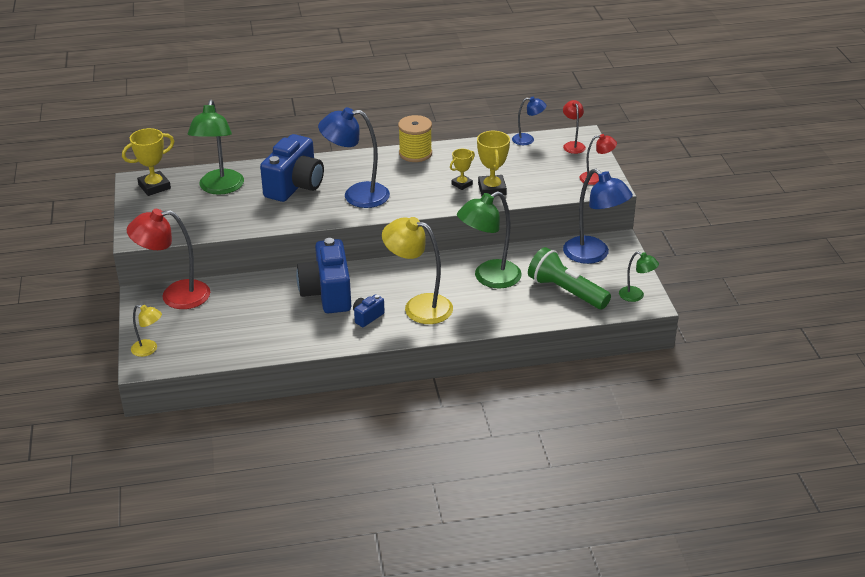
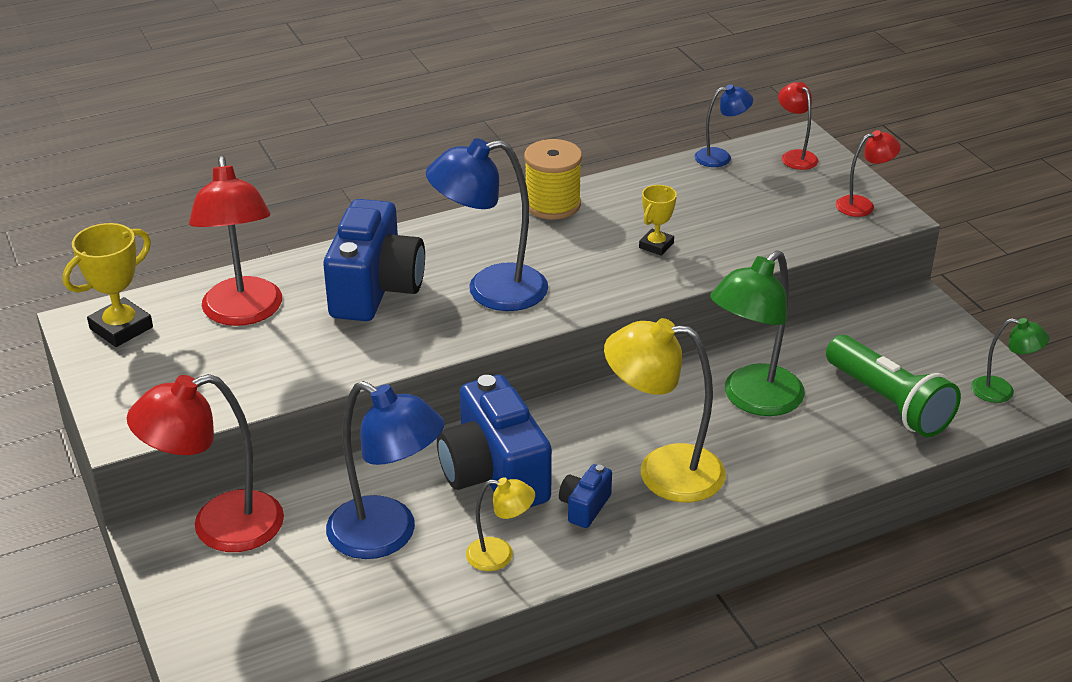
camera: 15 degrees left, 0 degrees up
(149, 349) = (211, 646): yellow lamp -> yellow lamp (500, 555)
(220, 188) = (243, 313): green lamp -> red lamp
(492, 189) = (709, 247): yellow trophy -> none
(566, 291) = (889, 402): green flashlight -> green flashlight turned 150 degrees counterclockwise
(593, 255) = (896, 332): blue lamp -> blue lamp (387, 536)

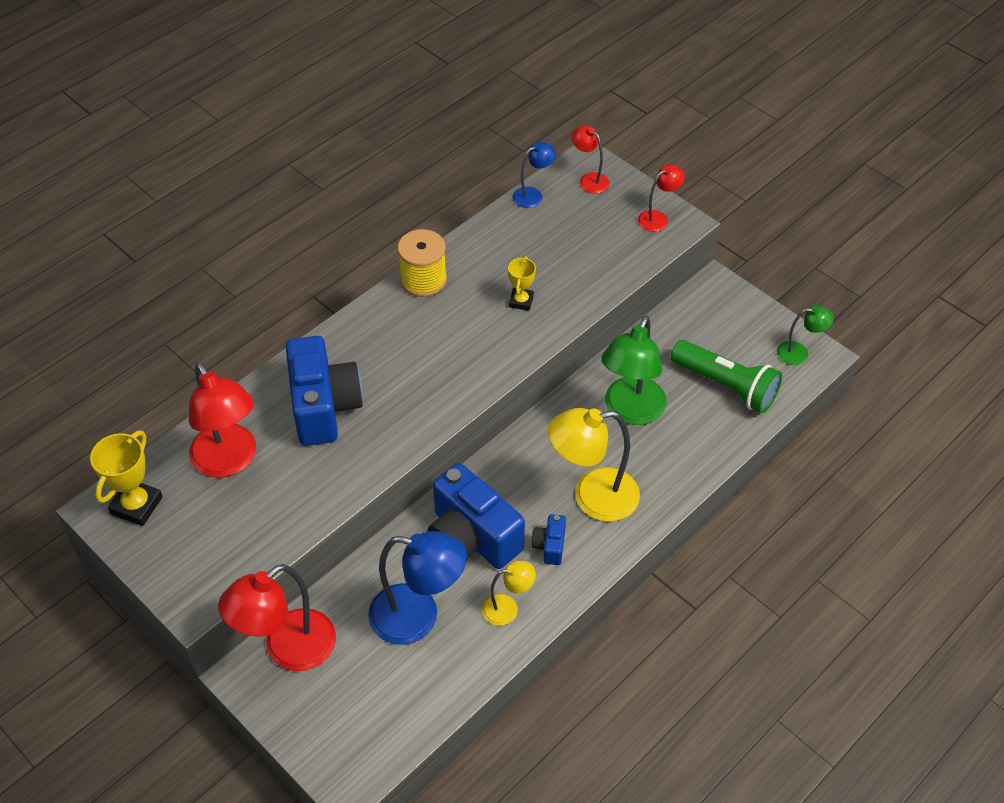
camera: 20 degrees left, 15 degrees up
(490, 290) = (414, 382): blue lamp -> none

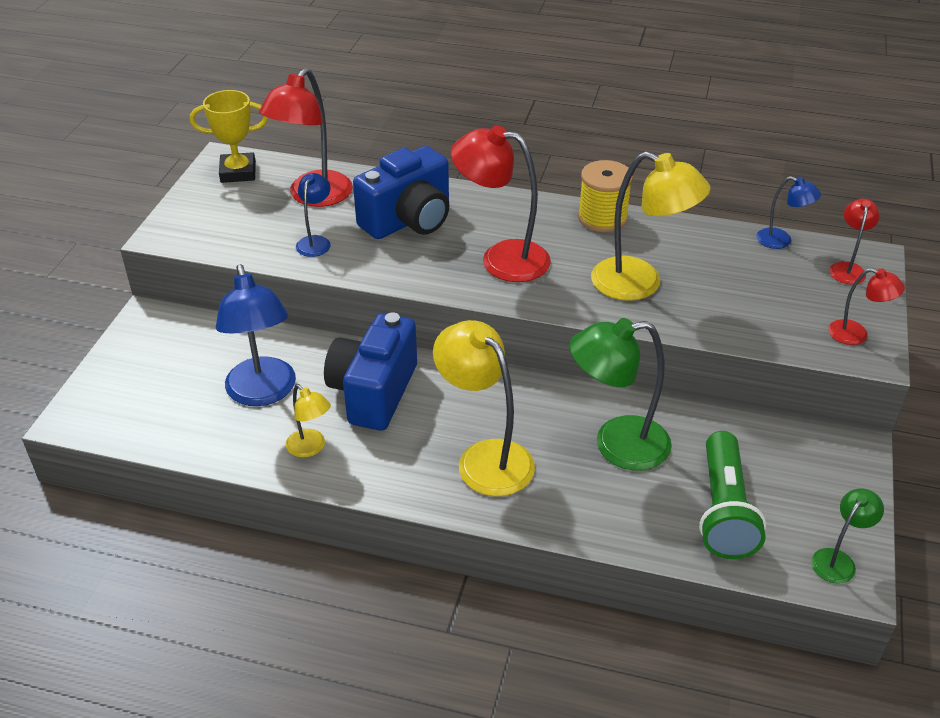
camera: 60 degrees right, 10 degrees down
(288, 650) = (184, 330): red lamp -> red lamp (501, 258)
(301, 487) = (315, 242): none -> blue lamp
(521, 301) = (640, 284): yellow trophy -> yellow lamp
(549, 546) = (402, 449): blue camera -> none
(799, 353) = (838, 560): green lamp -> green lamp turned 105 degrees counterclockwise

